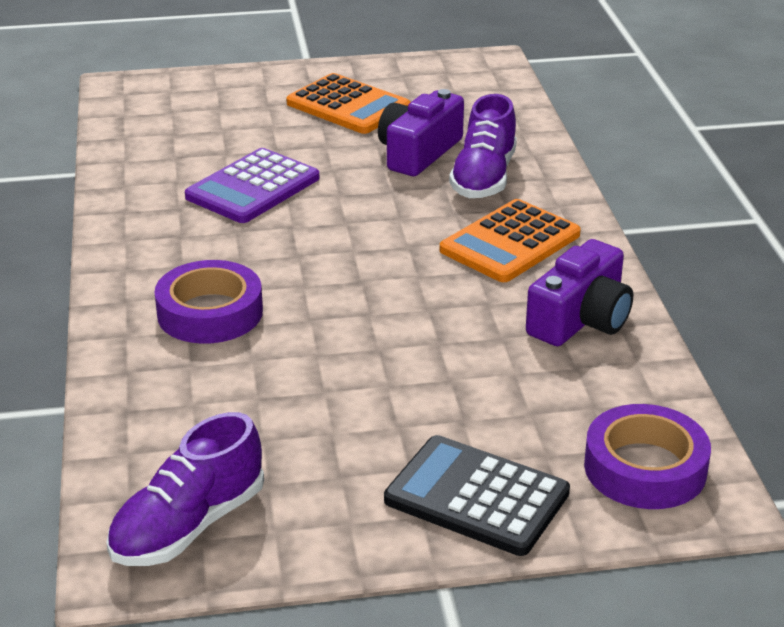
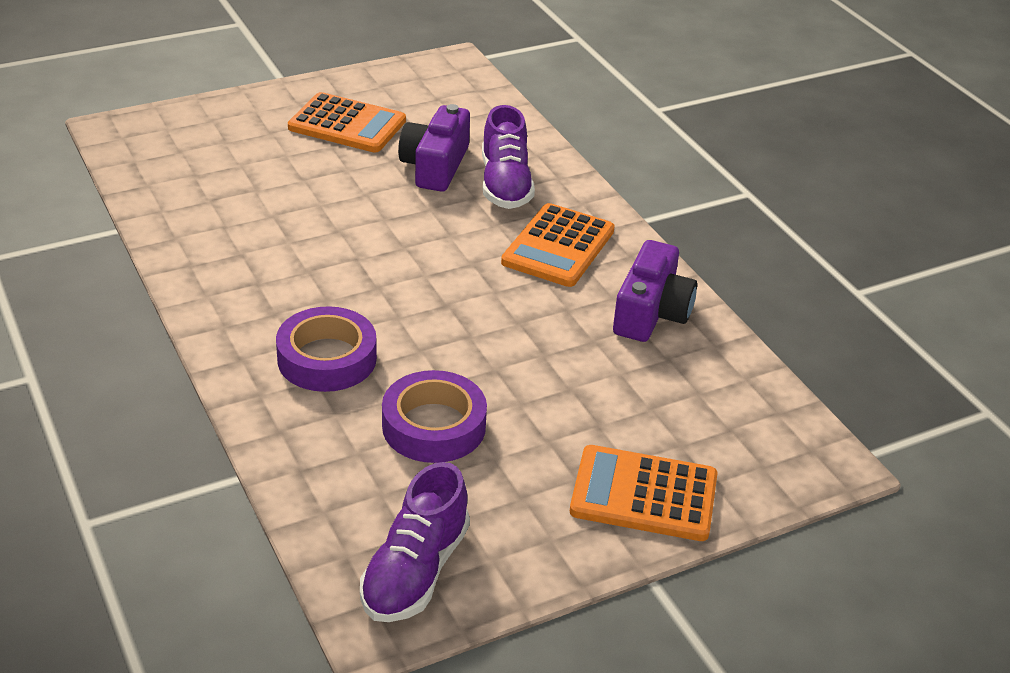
camera: 20 degrees left, 5 degrees up
(253, 188) = (301, 223): purple calculator -> none
(476, 497) = (644, 494): black calculator -> orange calculator
(645, 468) = (764, 442): purple tape -> purple tape (434, 426)

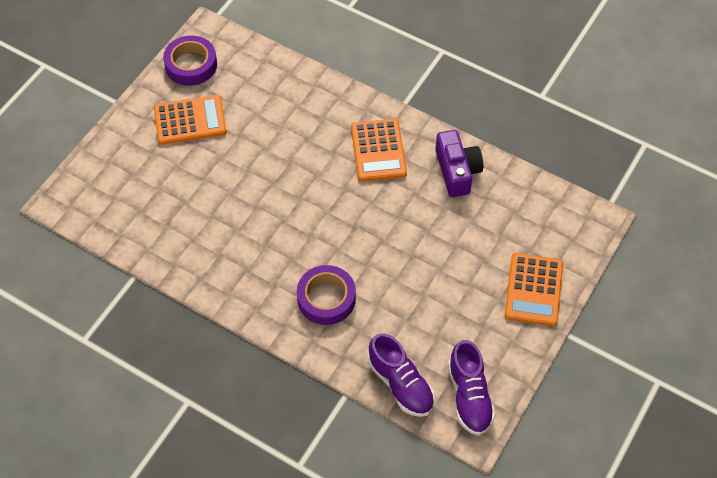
camera: 30 degrees left, 20 degrees up
(434, 426) = (411, 308): purple tape -> purple tape (191, 65)
(435, 166) = (267, 126): purple camera -> none
(505, 184) = (315, 119): purple shoe -> purple shoe (400, 384)
(644, 494) = (533, 290): orange calculator -> orange calculator turned 60 degrees counterclockwise

